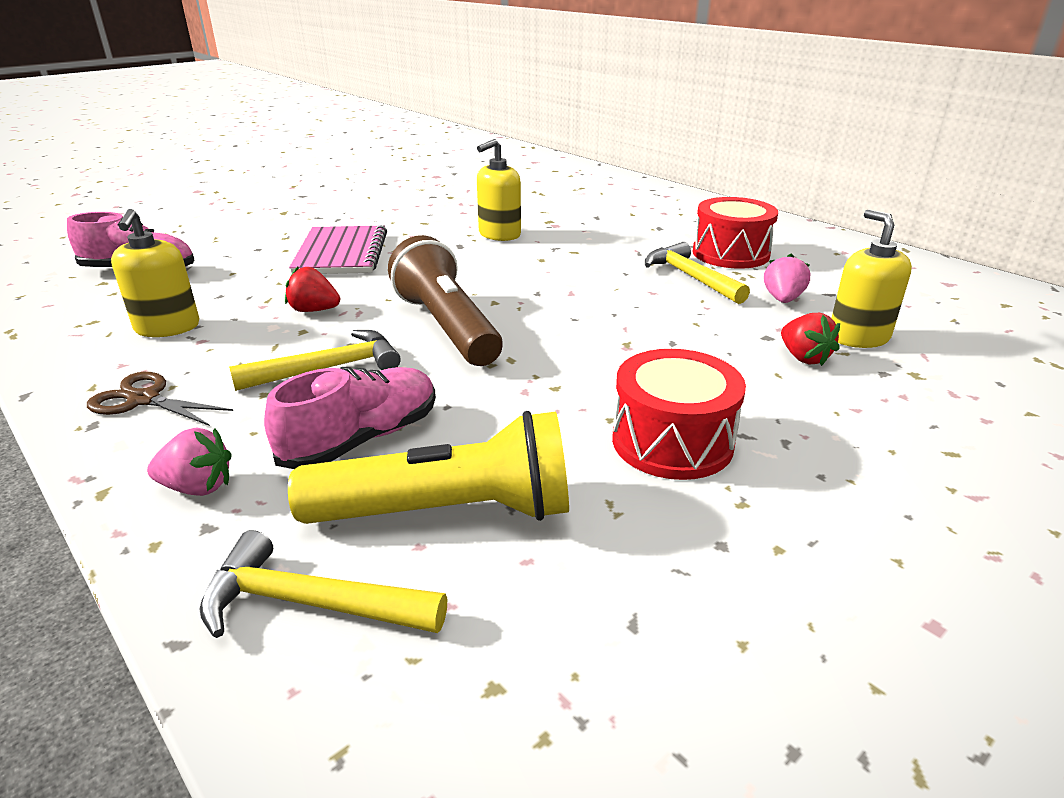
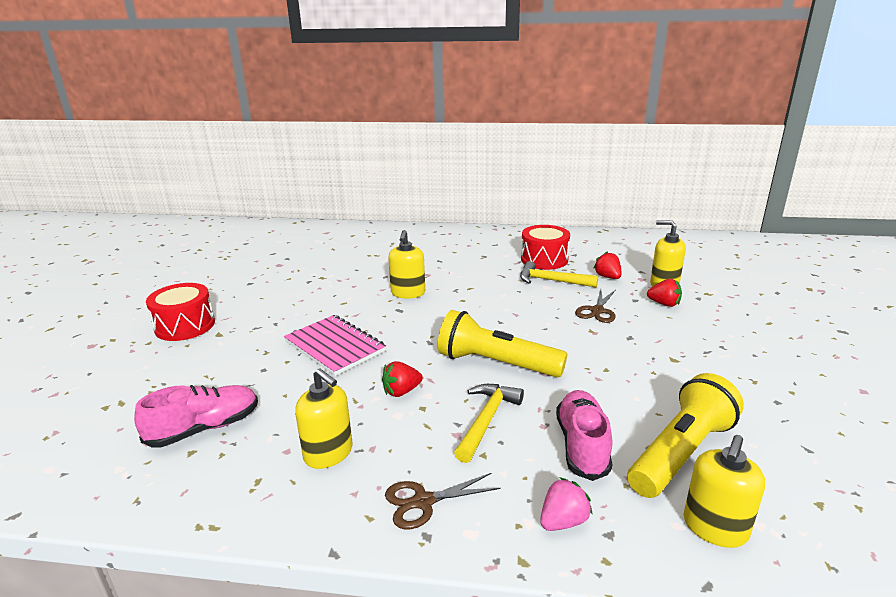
camera: 40 degrees left, 5 degrees down
(309, 603) = (715, 528): yellow hammer -> yellow soap dispenser
(447, 326) = (496, 363): brown flashlight -> yellow flashlight
(672, 441) = (691, 369): red drum -> red drum (185, 326)
(682, 327) = (597, 311): none -> brown scissors
(782, 299) = (607, 277): pink strawberry -> red strawberry

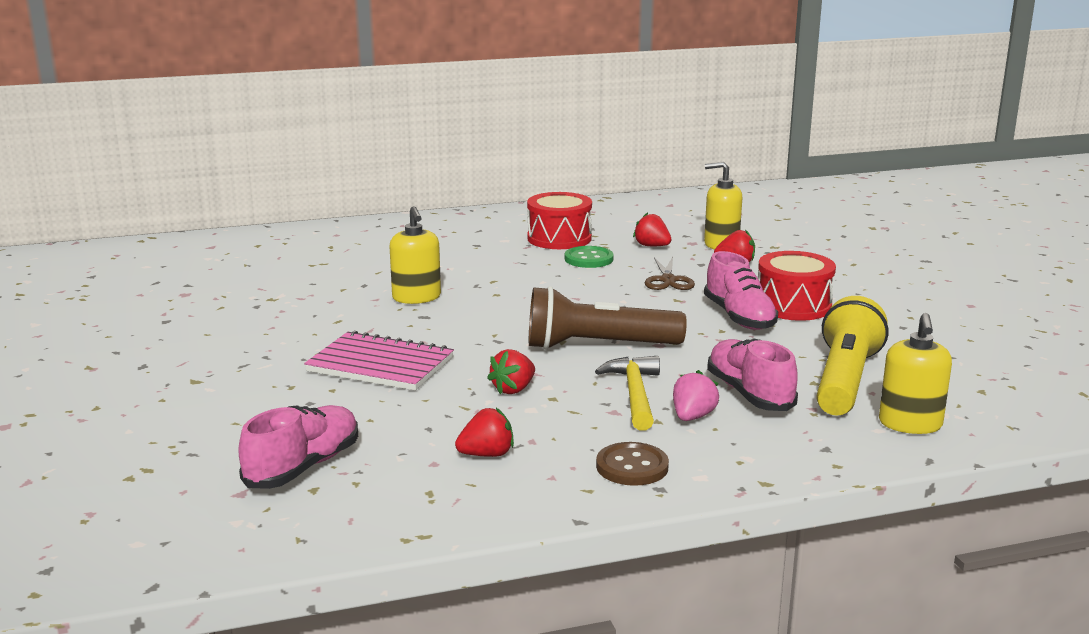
camera: 25 degrees left, 5 degrees down
(185, 326) = (129, 381): red drum -> red drum (793, 306)
(328, 453) = (487, 454): yellow soap dispenser -> red strawberry
(423, 502) = (632, 466): brown scissors -> brown button
(496, 363) = (598, 346): yellow flashlight -> brown flashlight
(551, 281) = (588, 259): yellow hammer -> green button
(563, 521) = (778, 449): pink strawberry -> pink strawberry (692, 417)
(630, 359) = (739, 317): none -> pink shoe

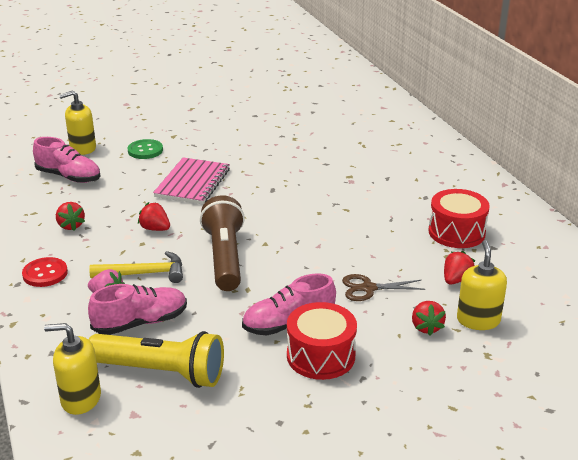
camera: 85 degrees right, 10 degrees up
(416, 297) = (305, 183): yellow soap dispenser -> yellow soap dispenser (82, 148)
(588, 259) = (409, 248): green button -> green button (145, 150)
(632, 466) = (45, 273): brown button -> red button

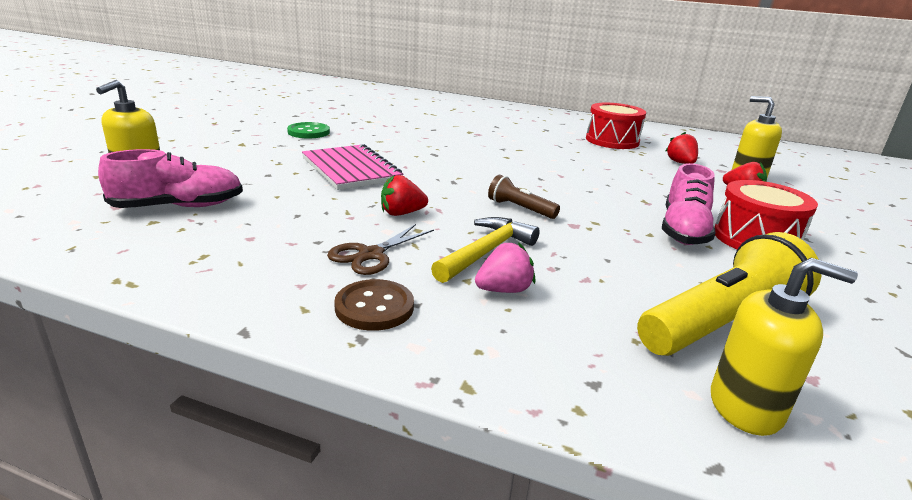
camera: 50 degrees left, 5 degrees down
(45, 273) = (374, 307): red button -> brown button
(71, 226) = (293, 247): red strawberry -> none
(81, 399) = (746, 407): yellow soap dispenser -> yellow soap dispenser turned 120 degrees counterclockwise
(140, 323) = (593, 293): pink shoe -> none
(145, 150) = (234, 161): green button -> green button (308, 132)
(225, 257) = (520, 209): brown flashlight -> brown flashlight, size x0.50
(368, 288) = (658, 186): brown scissors -> brown scissors (371, 255)

